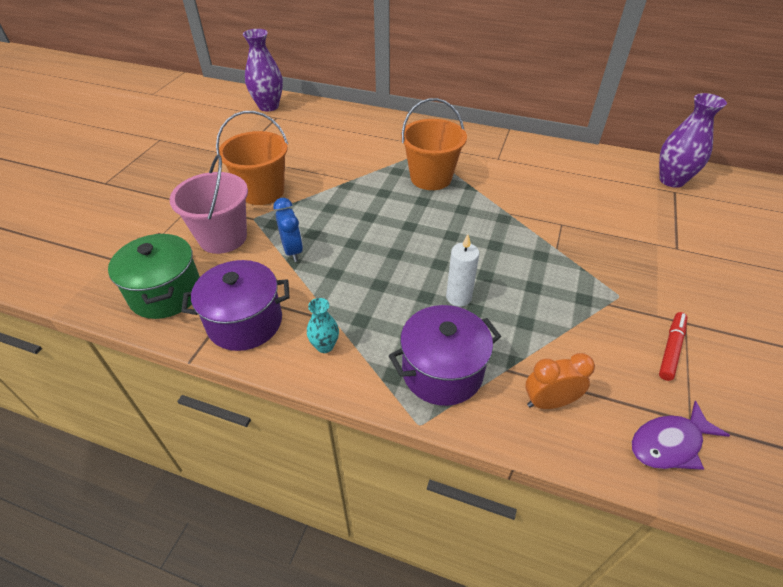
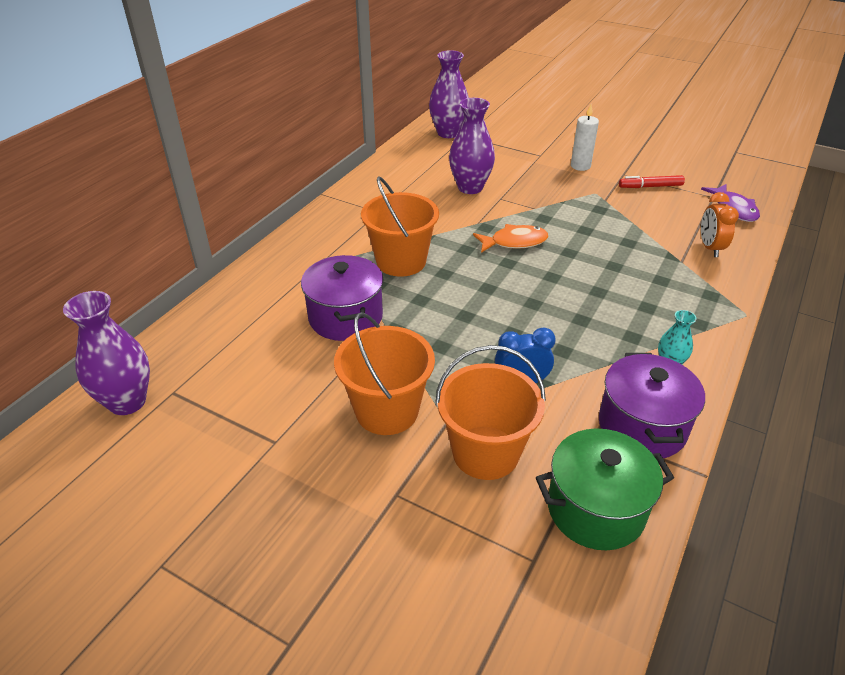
camera: 80 degrees left, 5 degrees down
(223, 237) = (485, 452): pink bucket -> orange bucket
(442, 371) = (689, 295): purple pot -> purple pot (345, 317)
(458, 297) = (599, 272): white candle -> white candle (580, 166)
(486, 237) = (514, 242): none -> orange fish
(570, 203) = (470, 187): none -> purple vase
(671, 349) = (650, 186): red marker -> red marker turned 45 degrees counterclockwise

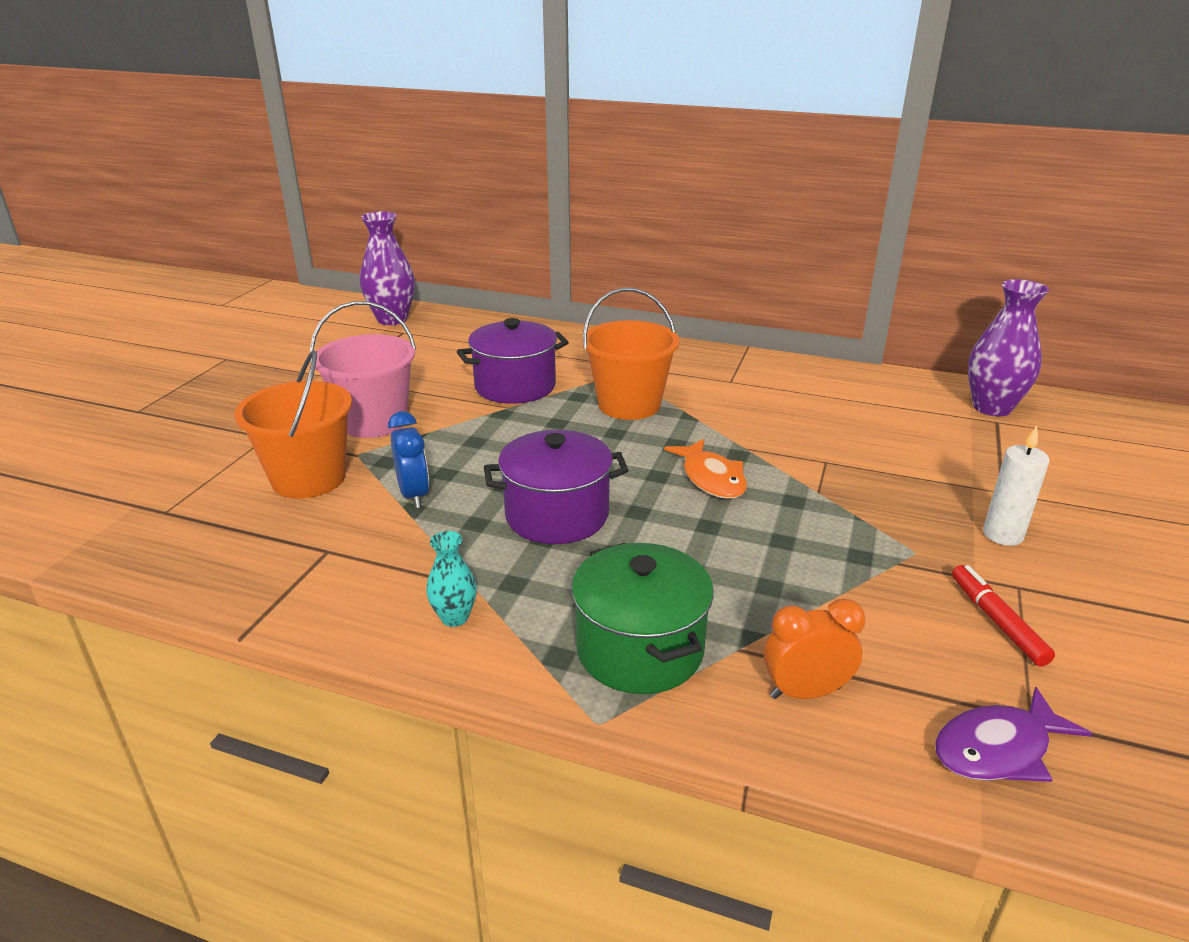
camera: 80 degrees right, 10 degrees down
(387, 410) = (374, 422): orange bucket -> pink bucket
(470, 187) = (838, 436): purple vase -> none
(595, 509) = (214, 549): green pot -> green pot (639, 649)
(642, 426) = (332, 586): purple pot -> purple pot (557, 515)

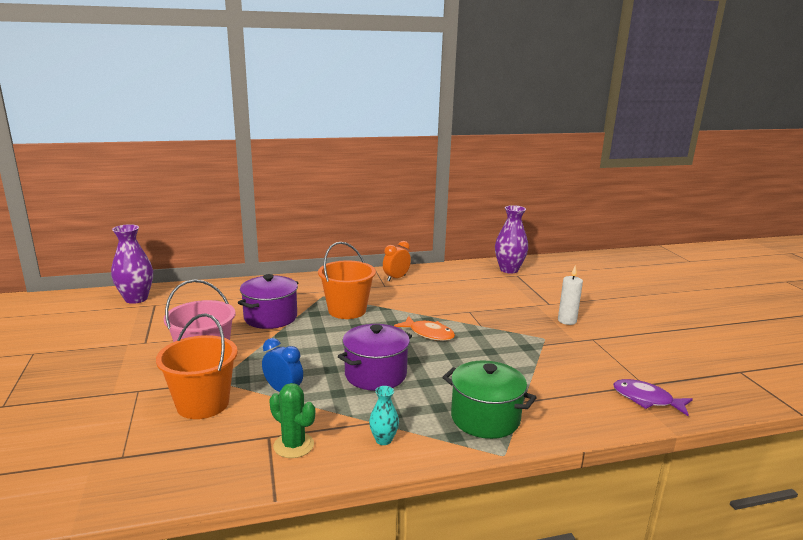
camera: 35 degrees left, 10 degrees down
(340, 575) = (293, 445): none -> green cactus
(805, 692) = (566, 407): orange clock -> orange clock (396, 278)
(996, 621) = (599, 354): red marker -> none
(998, 749) = (646, 399): purple fish -> purple fish turned 90 degrees clockwise

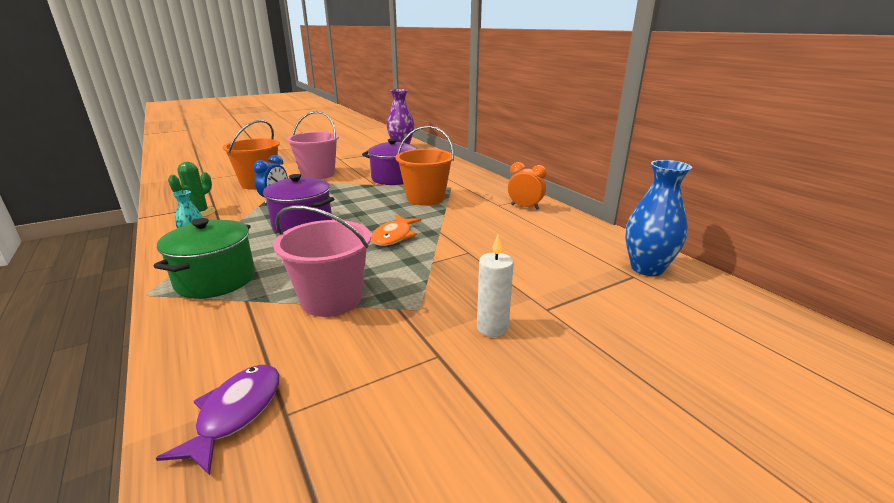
camera: 75 degrees right, 5 degrees up
(509, 270) = (647, 268): purple vase -> blue vase
(528, 366) = (331, 299): none -> pink bucket

